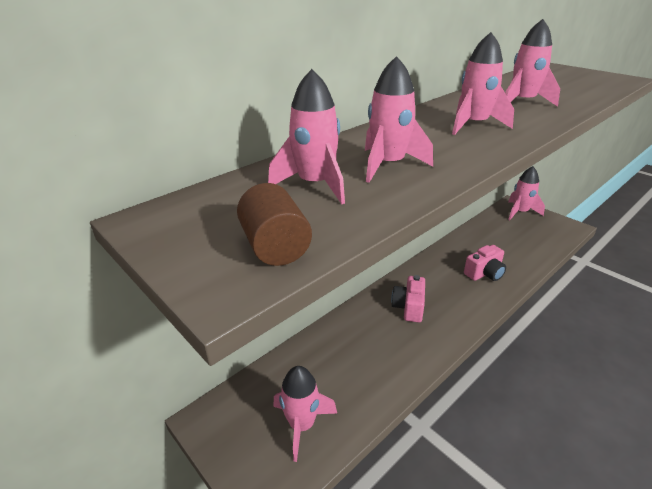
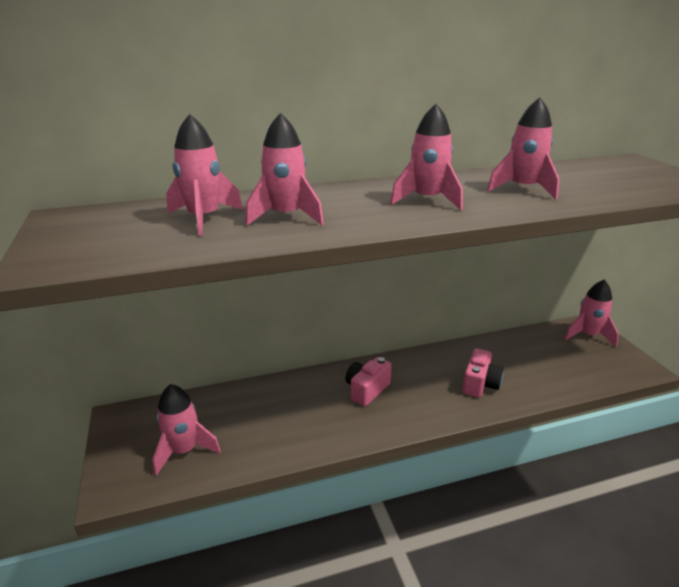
camera: 25 degrees right, 5 degrees down
(275, 247) = (107, 251): brown cylinder -> none
(484, 273) = (480, 384): pink camera -> pink camera turned 60 degrees counterclockwise

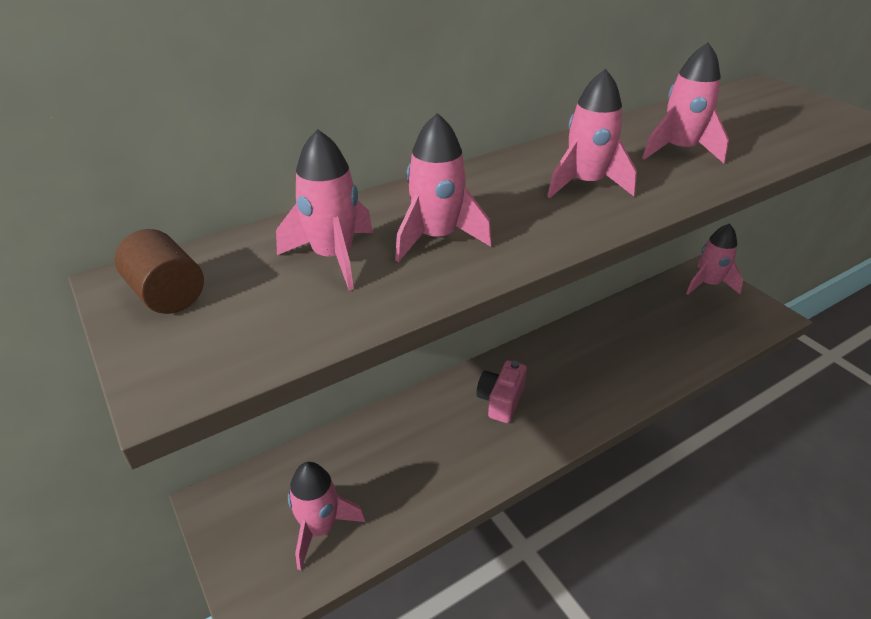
camera: 15 degrees left, 10 degrees up
(80, 224) = (167, 294): none -> brown cylinder
(480, 384) = (620, 368): pink camera -> none

